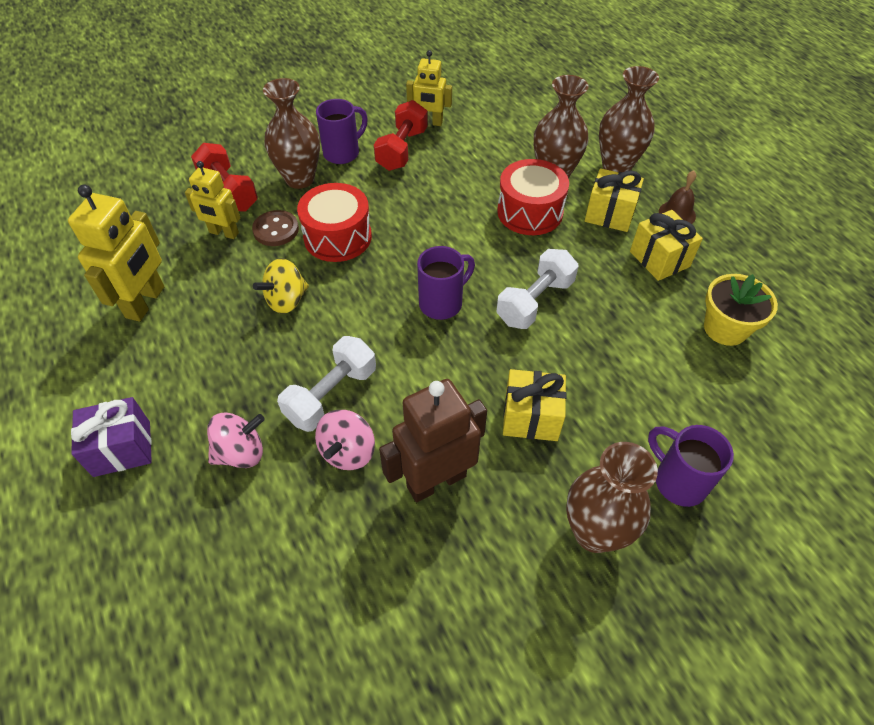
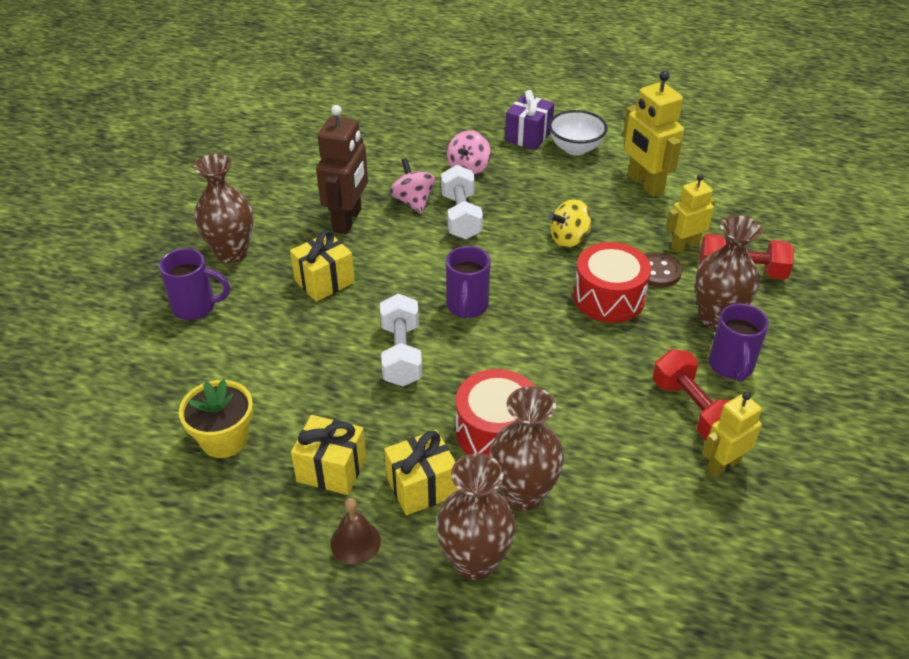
camera: 135 degrees right, 10 degrees down
(117, 390) = (575, 148): none -> white bowl
(286, 300) = (569, 239): yellow spinning top -> yellow spinning top turned 120 degrees counterclockwise

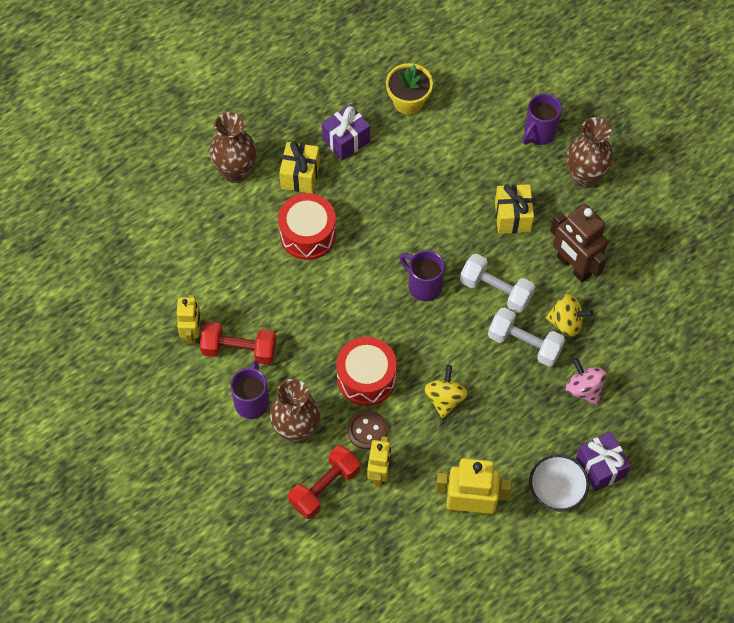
camera: 125 degrees right, 20 degrees up
(331, 469) = (346, 140): yellow gift -> purple gift
(355, 542) = (290, 127): brown bell -> none
(401, 354) = (408, 222): white dumbbell -> white dumbbell (496, 290)
(413, 202) = (566, 322): pink spinning top -> yellow spinning top
(523, 494) = (256, 219): brown vase -> none
(731, 366) = (252, 401): purple mug -> purple mug turned 60 degrees clockwise

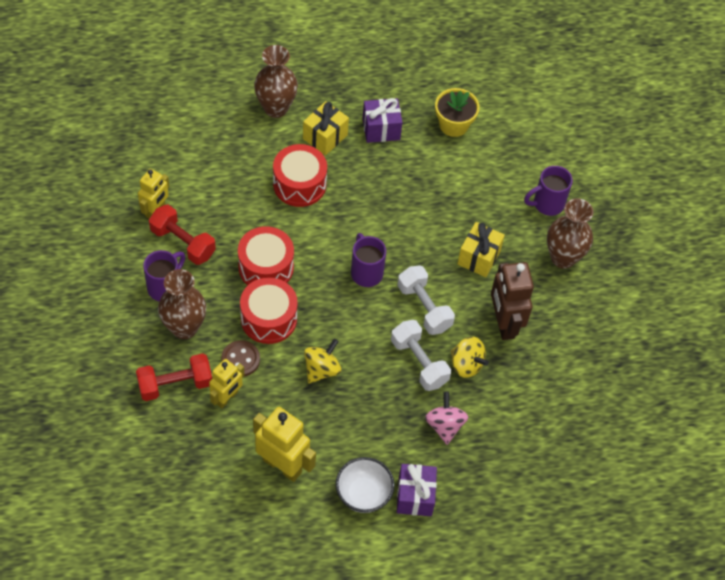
camera: 25 degrees right, 5 degrees down
(331, 331) = (266, 267): none -> red drum

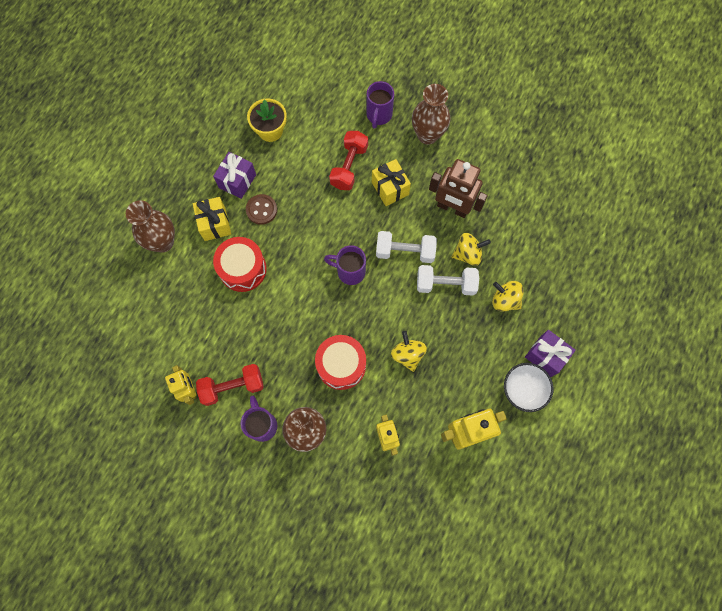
camera: 50 degrees left, 15 degrees up
(175, 384) = (351, 469): red dumbbell -> red dumbbell (349, 166)
(240, 359) = (361, 407): brown button -> brown button (261, 210)
(266, 267) = (296, 339): red drum -> none
(444, 425) = (505, 300): pink spinning top -> yellow spinning top

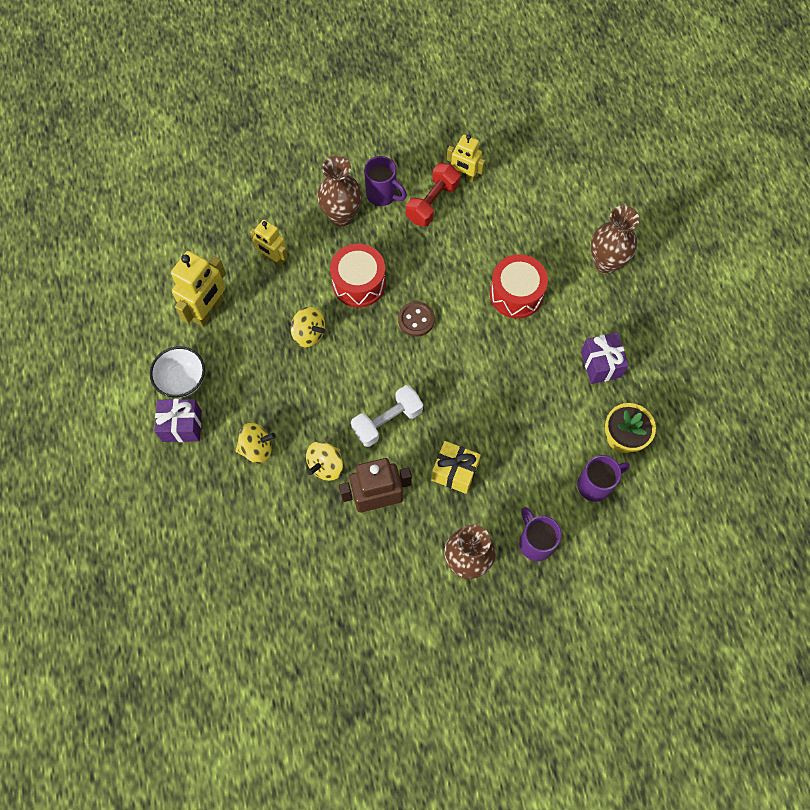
camera: 140 degrees right, 5 degrees down
(215, 224) = (579, 311): yellow gift -> none
(261, 210) = (552, 356): brown button -> brown button (416, 320)
(349, 166) = (513, 462): red dumbbell -> none
(349, 271) = (421, 364): purple mug -> purple mug (596, 484)
(445, 284) = (324, 420): white dumbbell -> none

